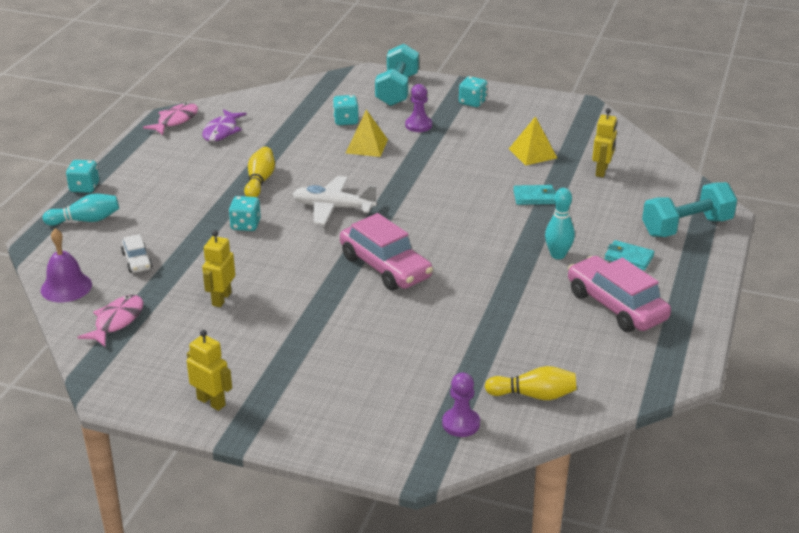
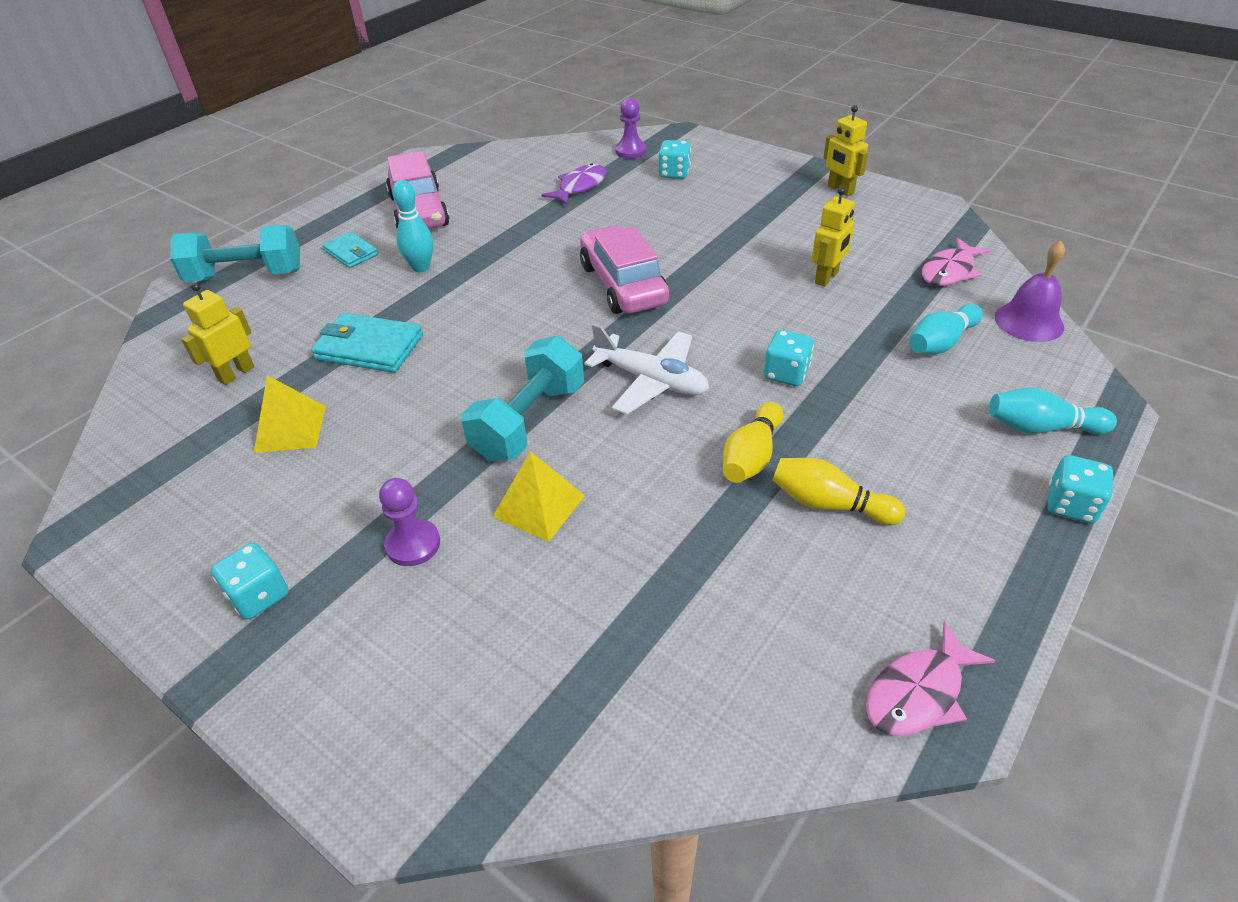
camera: 160 degrees left, 10 degrees up
(137, 261) = (940, 343): white car -> turquoise bowling pin
(222, 131) = (809, 621): purple fish -> purple fish (580, 187)
(346, 121) = (541, 594): turquoise dice -> turquoise dice (674, 173)
(397, 90) = (374, 689): turquoise dumbbell -> turquoise dumbbell (529, 421)
(534, 197) = (369, 347): turquoise wallet -> turquoise wallet, size x1.60
(534, 395) = (558, 160): yellow bowling pin -> yellow bowling pin (829, 504)

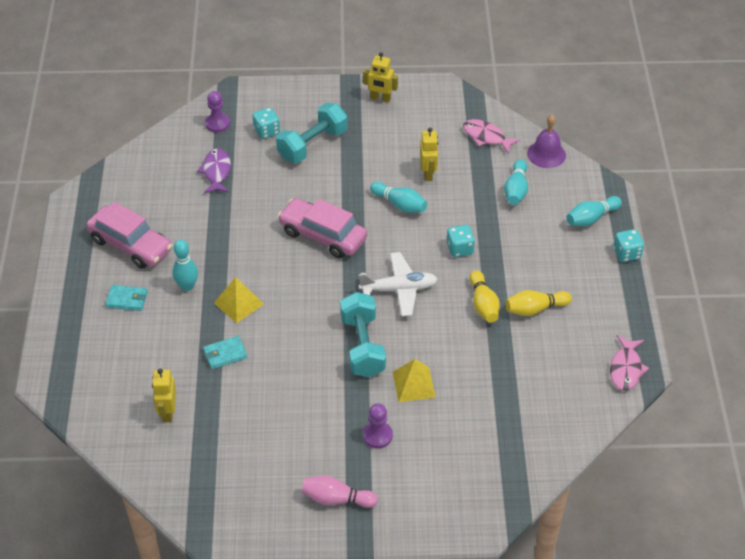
camera: 40 degrees left, 5 degrees up
(246, 276) = (78, 352): turquoise dumbbell -> turquoise dumbbell (312, 145)
(259, 596) = (336, 499): turquoise dice -> pink bowling pin
(290, 429) = (244, 422): yellow pyramid -> yellow pyramid (238, 303)
(369, 347) = (225, 354): turquoise wallet -> turquoise wallet, size x0.62
(754, 293) = (400, 204): none -> turquoise bowling pin
(949, 271) = (486, 137): pink fish -> pink fish turned 120 degrees clockwise

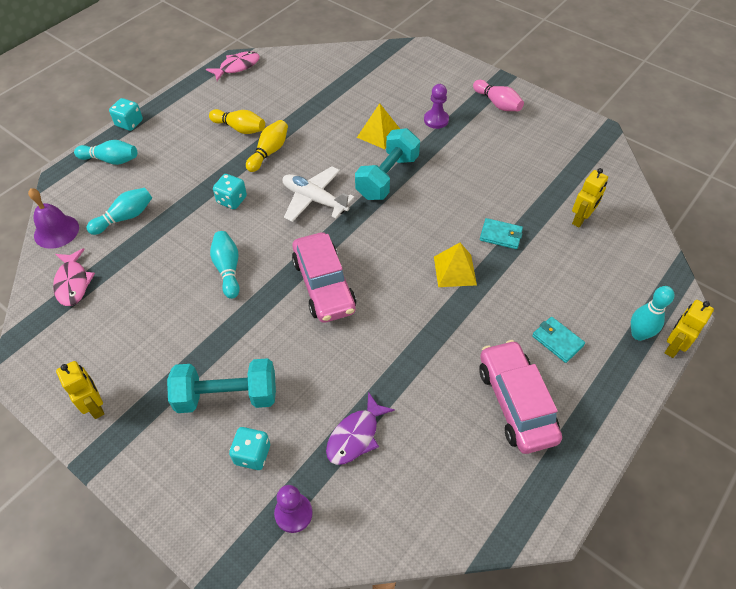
camera: 140 degrees left, 5 degrees up
(187, 286) = (489, 316): turquoise bowling pin -> turquoise bowling pin (638, 334)
(428, 173) = (168, 282): yellow robot -> yellow robot (673, 346)

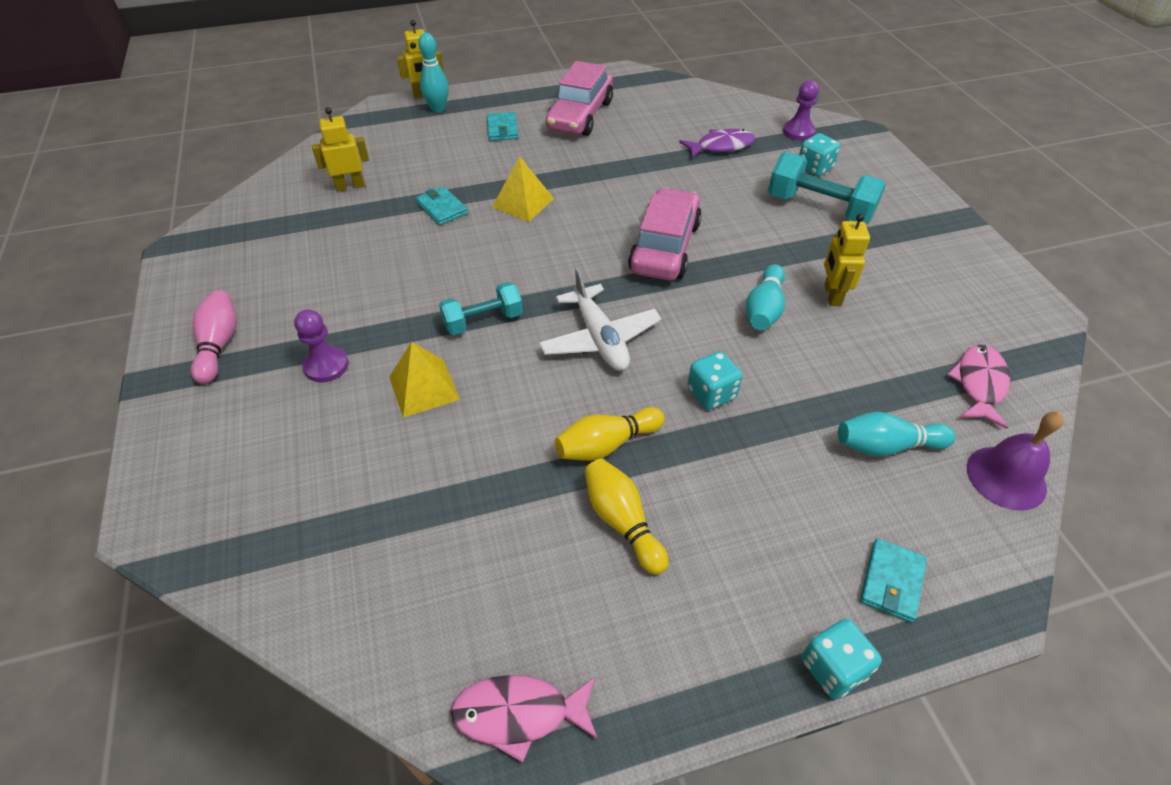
camera: 145 degrees left, 5 degrees down
(95, 406) = (958, 251): yellow robot -> yellow robot (832, 295)
(111, 160) = (891, 582): turquoise bowling pin -> turquoise wallet
(387, 177) = (483, 321): turquoise dumbbell -> turquoise dumbbell, size x0.64

